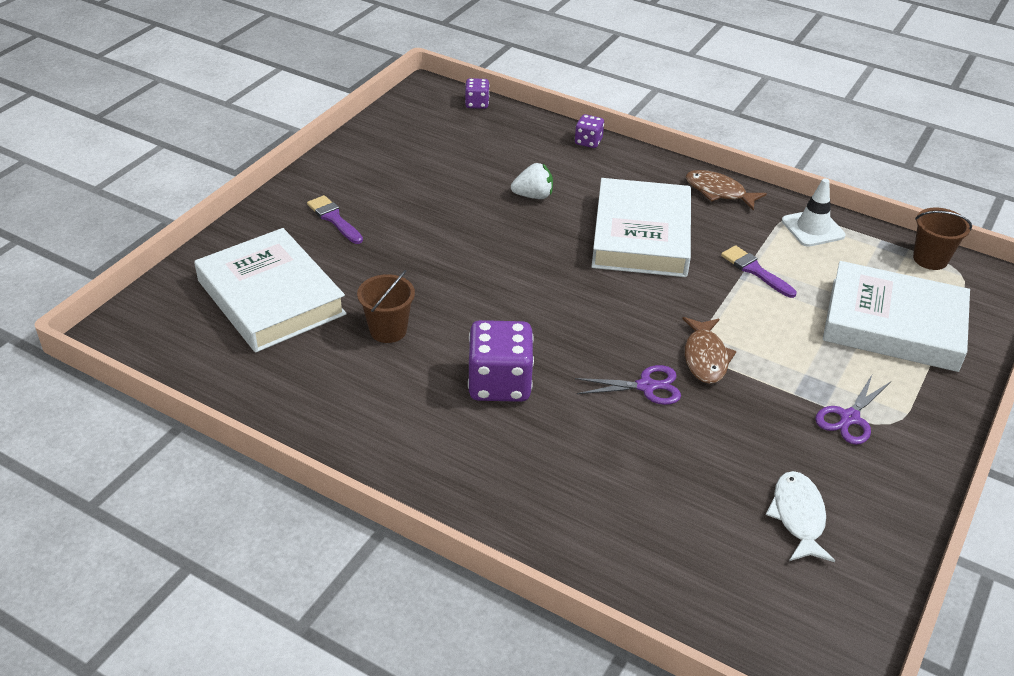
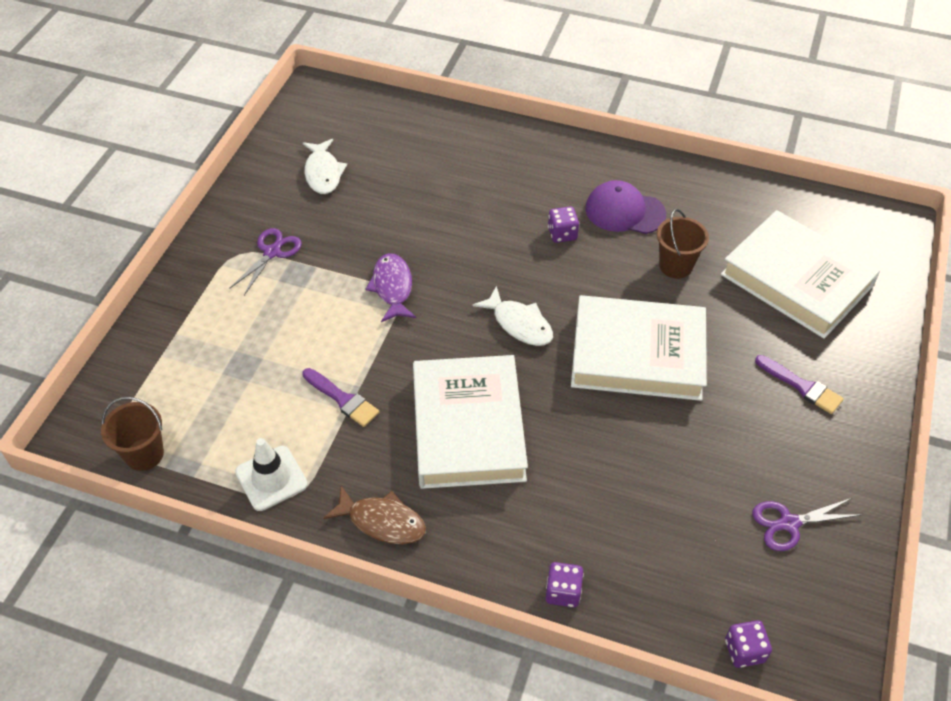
camera: 170 degrees right, 10 degrees up
(414, 397) = (624, 211): none -> purple cap
(499, 383) = (562, 234): purple dice -> purple dice, size x0.51
(533, 196) = (603, 467): white strawberry -> none
(575, 303) = (519, 324): none -> white fish
(646, 386) = (441, 251): purple scissors -> purple scissors (789, 523)
(705, 357) = (392, 287): brown fish -> purple fish
(893, 324) = (210, 355): white book -> white book (637, 354)

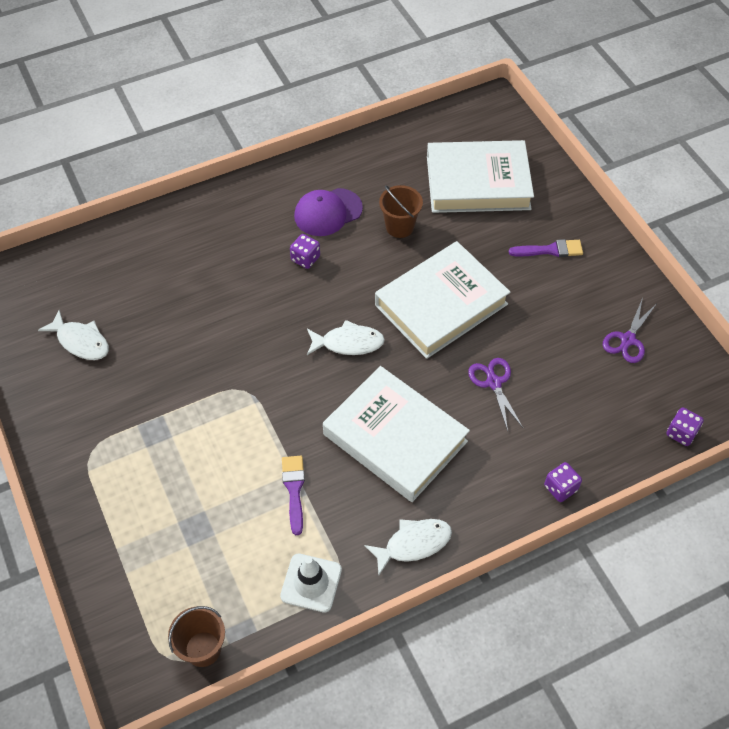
camera: 45 degrees left, 5 degrees up
(272, 252) = (115, 431): purple scissors -> purple scissors (493, 383)
(342, 399) = (294, 490): purple brush -> purple brush turned 90 degrees counterclockwise
(382, 521) = (413, 544): brown fish -> white fish
(392, 287) = (235, 386): purple fish -> none

